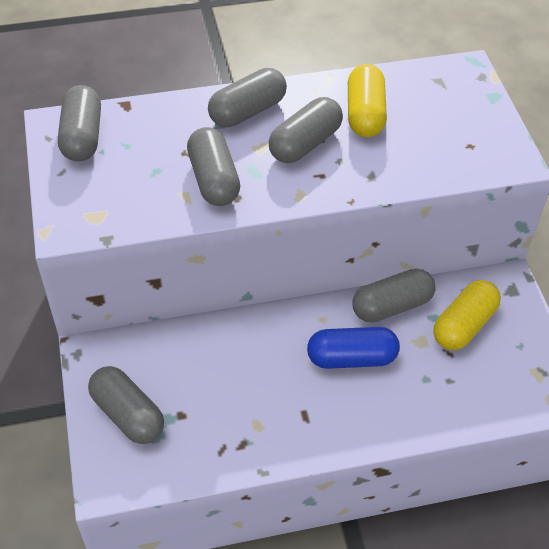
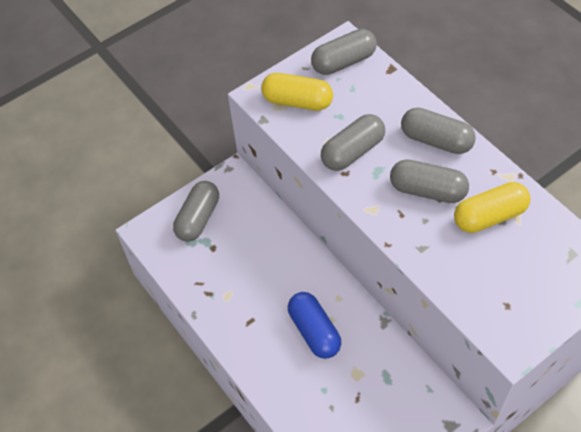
camera: 70 degrees right, 5 degrees up
(392, 306) = (378, 340): grey capsule -> none
(464, 325) = (390, 399): yellow capsule -> yellow capsule (297, 101)

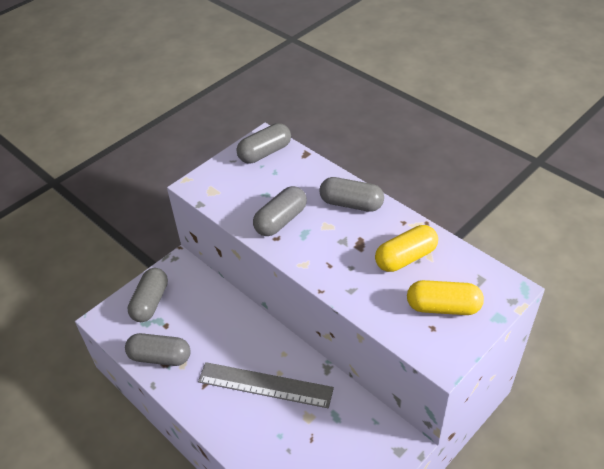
camera: 10 degrees left, 10 degrees down
(297, 101) = (228, 187): yellow capsule -> yellow capsule (443, 307)
(314, 331) = (265, 385): blue capsule -> grey ruler
(427, 190) = (349, 243): grey capsule -> grey capsule (160, 357)

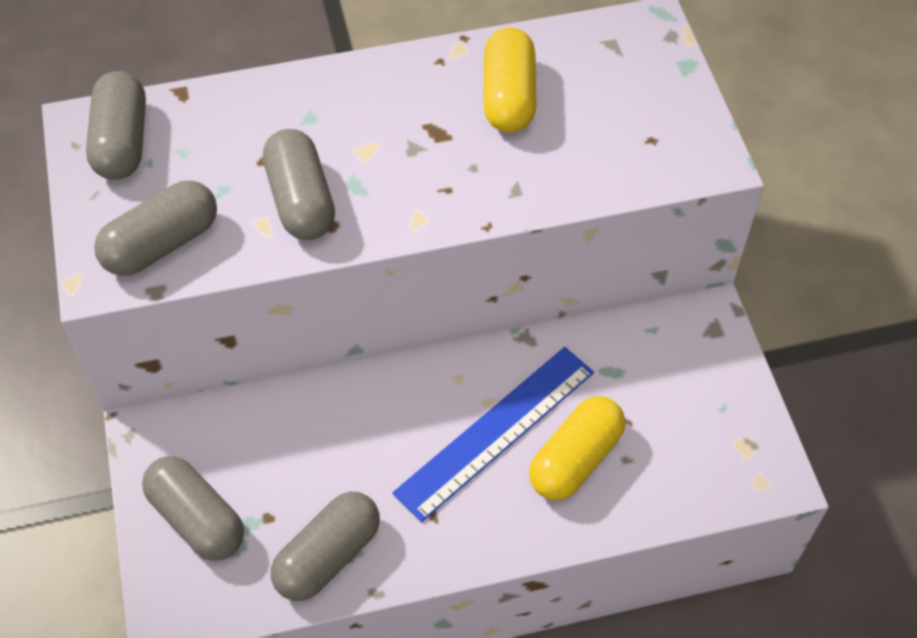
camera: 60 degrees left, 10 degrees up
(265, 385) = (496, 432): grey ruler -> blue ruler
(351, 204) = (348, 97): grey capsule -> grey capsule (161, 244)
(443, 307) = (627, 109): yellow capsule -> yellow capsule (575, 459)

